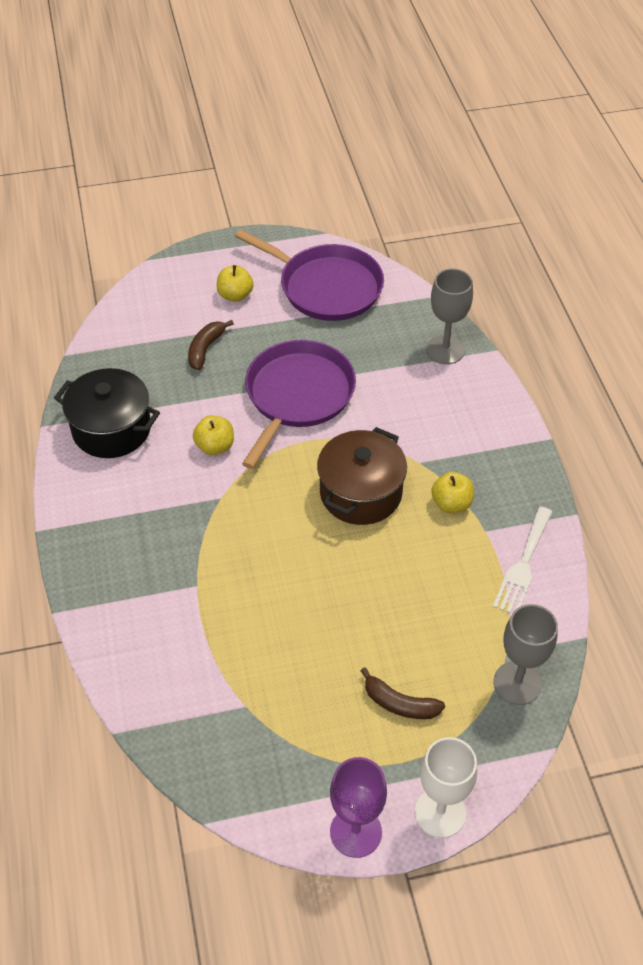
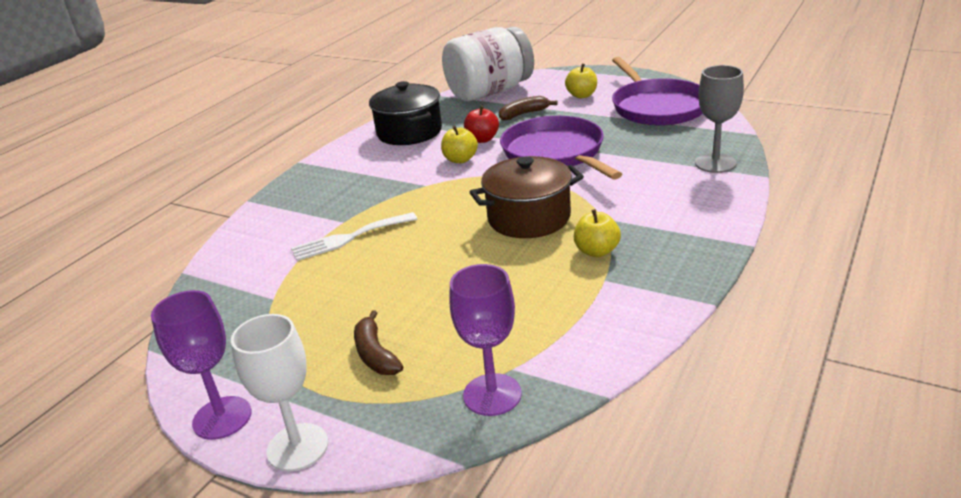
camera: 45 degrees right, 20 degrees down
(128, 326) = (490, 92): none -> white jar
(204, 407) = (482, 139): none -> red apple
(297, 396) = (555, 153): purple pan -> purple pan turned 90 degrees counterclockwise
(517, 683) = (492, 394): grey goblet -> purple goblet
(523, 565) = (610, 316): white fork -> white fork (349, 238)

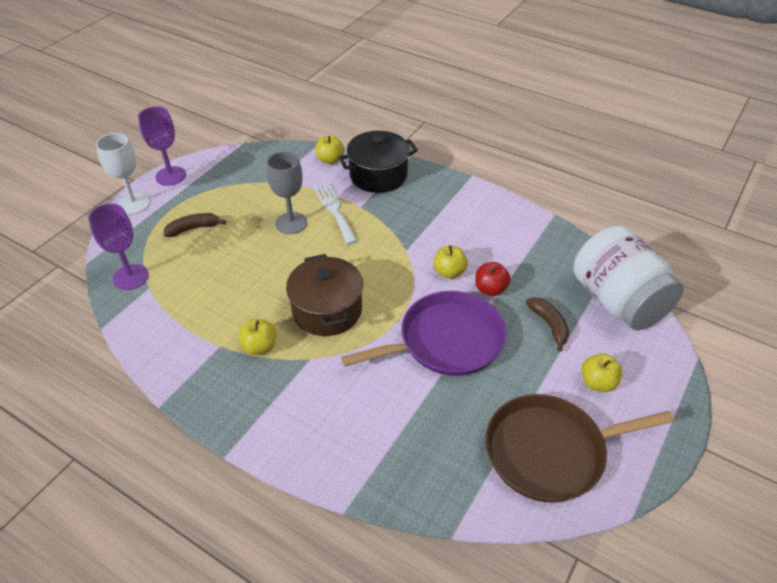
camera: 90 degrees right, 15 degrees up
(234, 257) = (330, 160): none -> yellow apple
(409, 132) = (518, 239): black pot -> black pot (378, 175)
(657, 107) = (550, 451): purple pan -> brown pan
(715, 163) = (387, 471): grey goblet -> grey goblet (291, 223)

